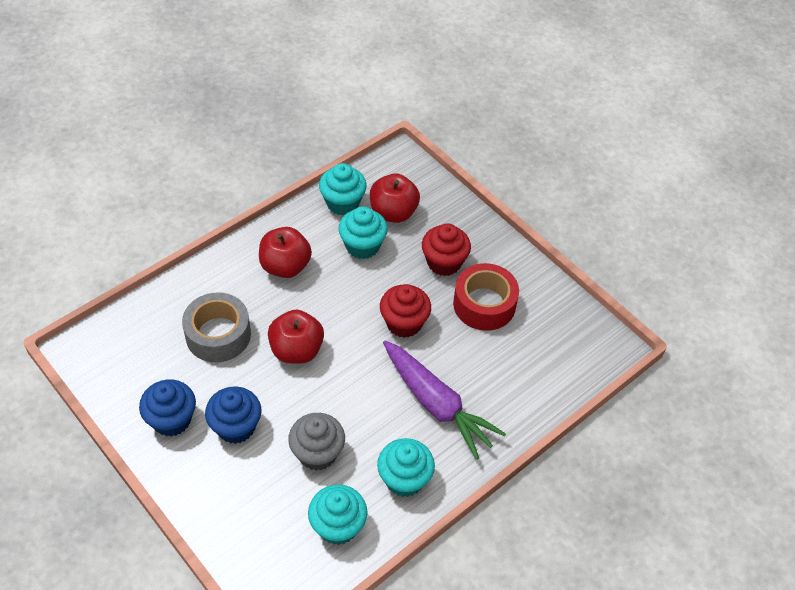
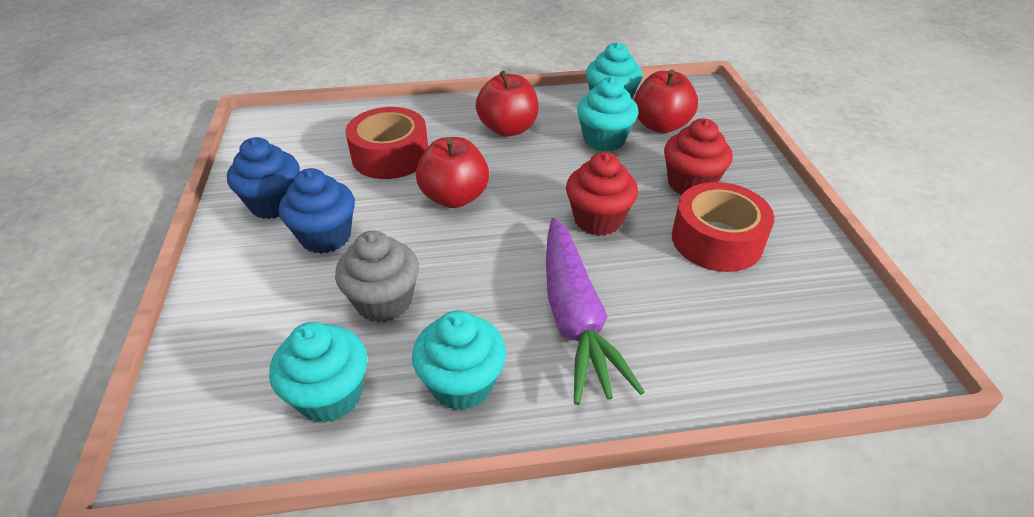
camera: 35 degrees right, 10 degrees down
(218, 335) = (390, 156): grey tape -> red tape

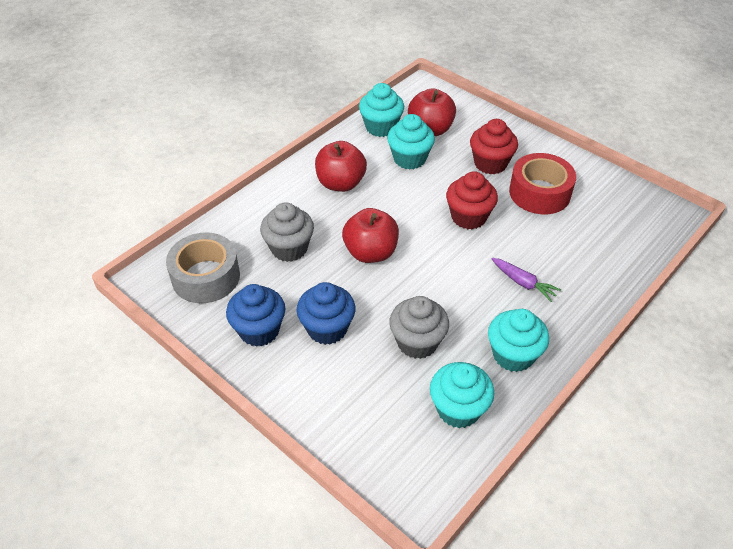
camera: 40 degrees left, 5 degrees up
(298, 142) = (206, 277): none -> grey tape
(390, 156) = (289, 248): red tape -> grey cupcake
(575, 318) = (523, 283): purple carrot -> purple carrot, size x0.48

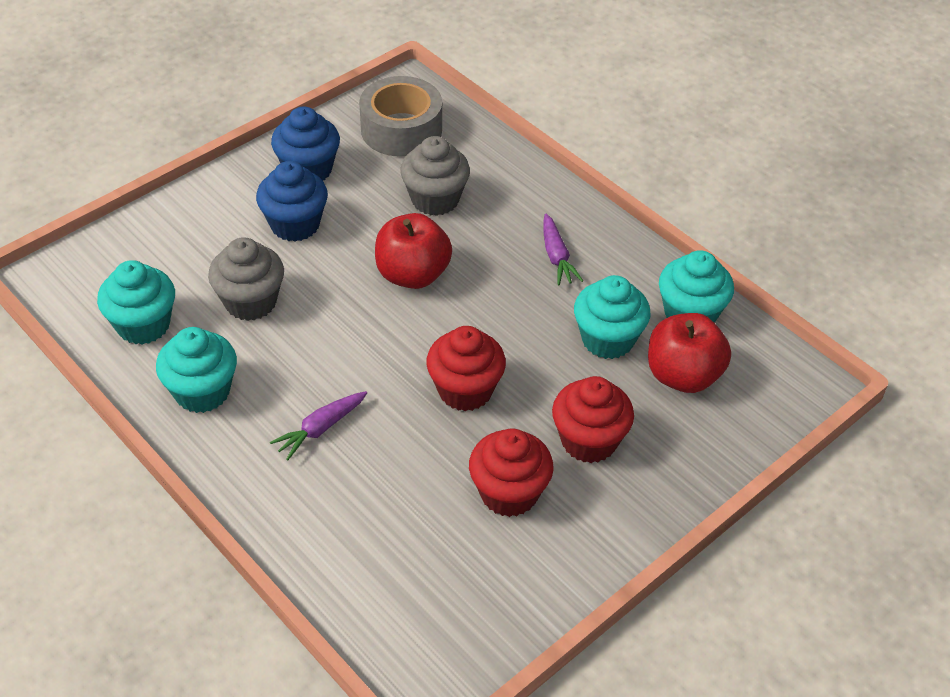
camera: 95 degrees right, 0 degrees up
(341, 183) = (556, 257): red apple -> purple carrot
(539, 193) = (509, 493): red tape -> red cupcake

